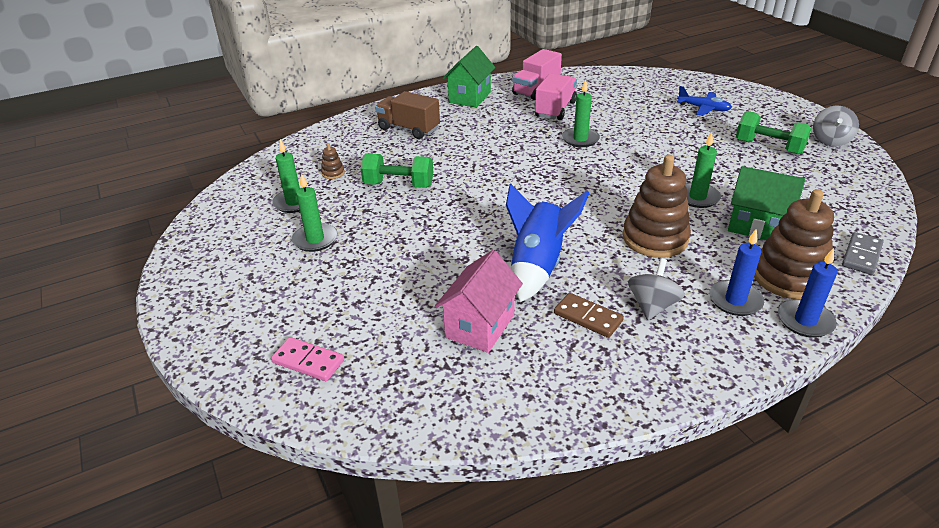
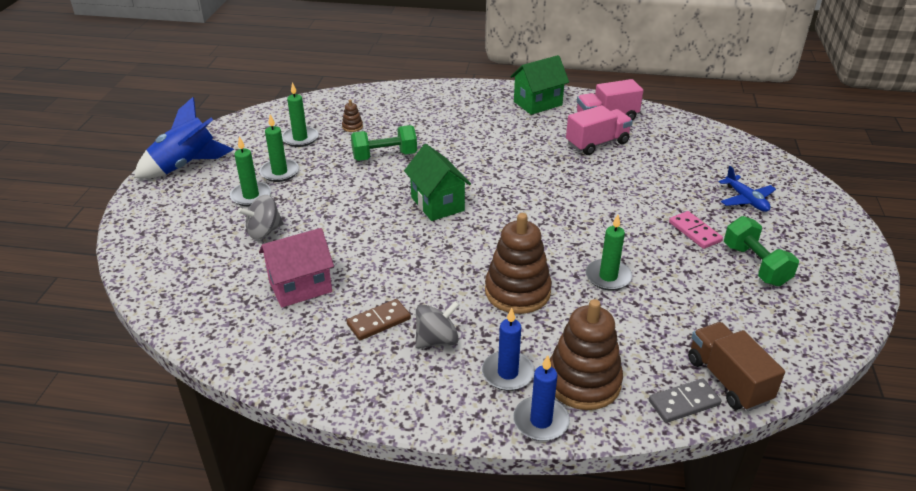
camera: 35 degrees right, 0 degrees up
(308, 361) = (176, 252): pink domino -> pink domino (695, 232)
(399, 185) = (384, 156): green dumbbell -> green dumbbell turned 60 degrees counterclockwise
(409, 129) = (452, 112): brown truck -> brown truck (728, 380)
(537, 266) = (397, 266): blue rocket -> blue rocket (185, 165)
(580, 139) = (580, 179): green candle -> green candle (251, 196)
(588, 317) = (379, 322): brown domino -> brown domino turned 75 degrees clockwise
(757, 226) = (623, 327): green house -> green house (437, 204)
(830, 140) = (837, 289): grey spinning top -> grey spinning top (264, 231)

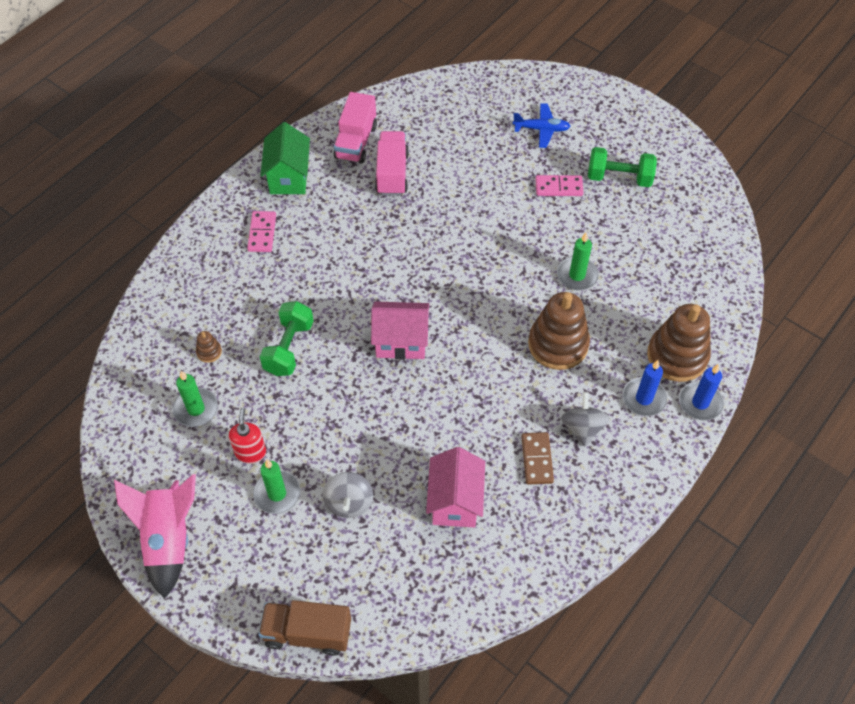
camera: 60 degrees left, 20 degrees up
(185, 165) = (168, 539): blue rocket -> pink rocket
(279, 172) = (250, 452): green candle -> red soap dispenser
(437, 204) = (401, 342): green house -> pink house
(475, 111) = (262, 233): none -> pink domino
(684, 402) = (726, 310): grey domino -> none
(728, 380) = (720, 272): brown truck -> brown truck (307, 633)

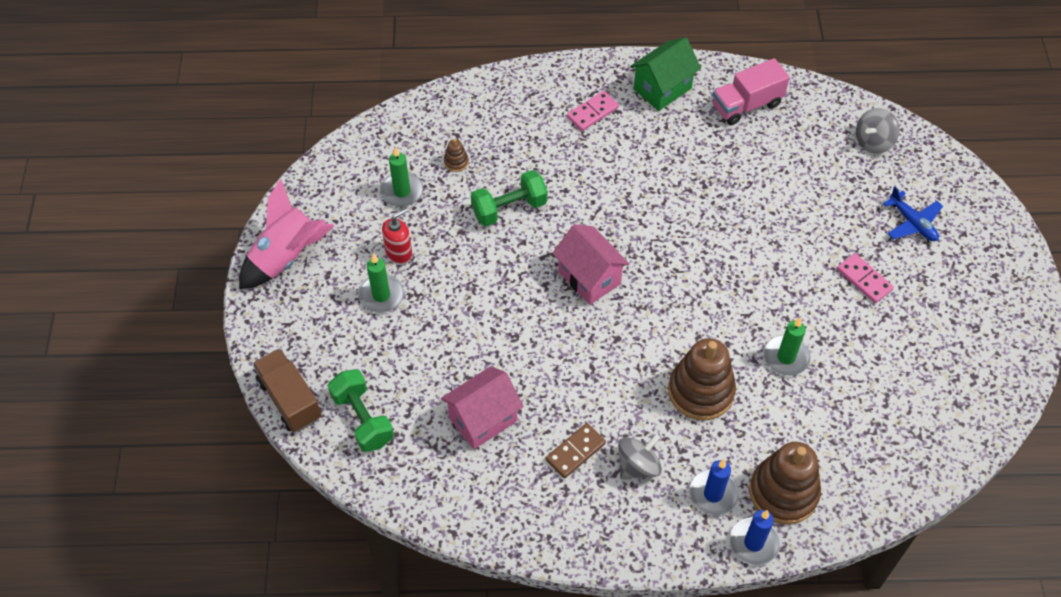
camera: 50 degrees right, 0 degrees up
(349, 502) = (416, 347): grey spinning top -> grey spinning top (873, 142)
(392, 173) = (743, 152): pink truck -> none
(619, 178) = (927, 318): green dumbbell -> green dumbbell (363, 419)

